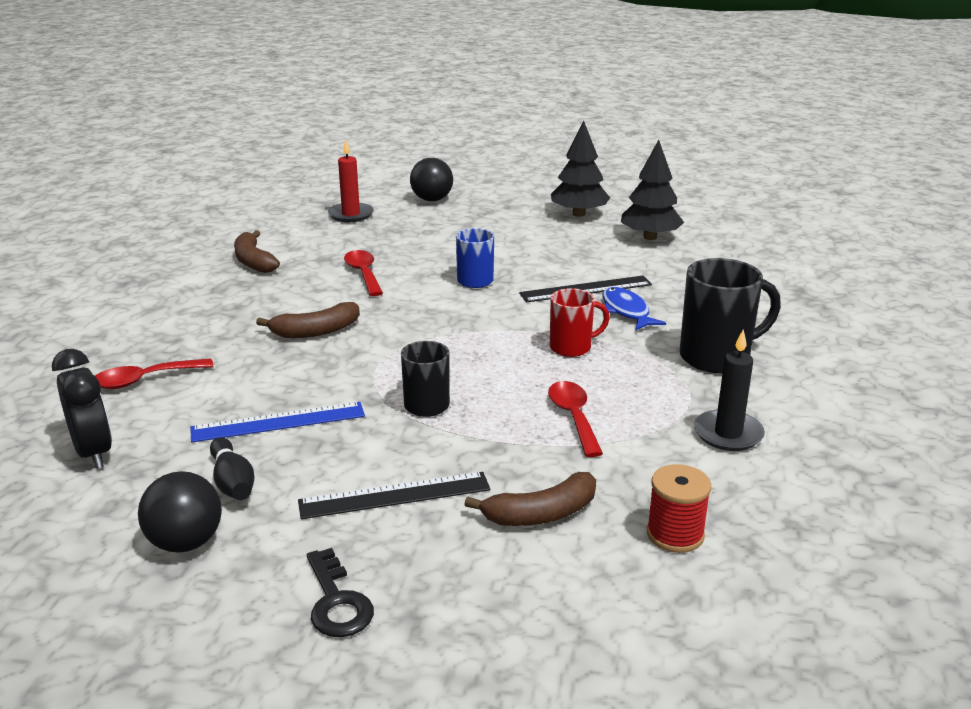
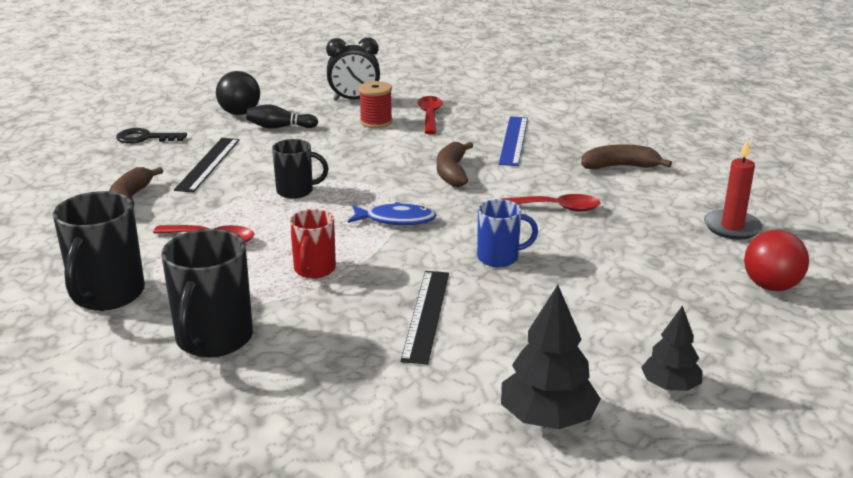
camera: 115 degrees right, 0 degrees up
(278, 422) = (330, 145): blue ruler -> blue ruler (513, 140)
(432, 200) = (771, 286): black ball -> red ball
(578, 214) = (670, 386): black tree -> black tree, size x0.64
(626, 311) = (354, 322): blue fish -> blue fish (396, 220)
(675, 534) = (50, 234): red spool -> red spool (376, 122)
(728, 434) = (107, 295): black candle -> black mug

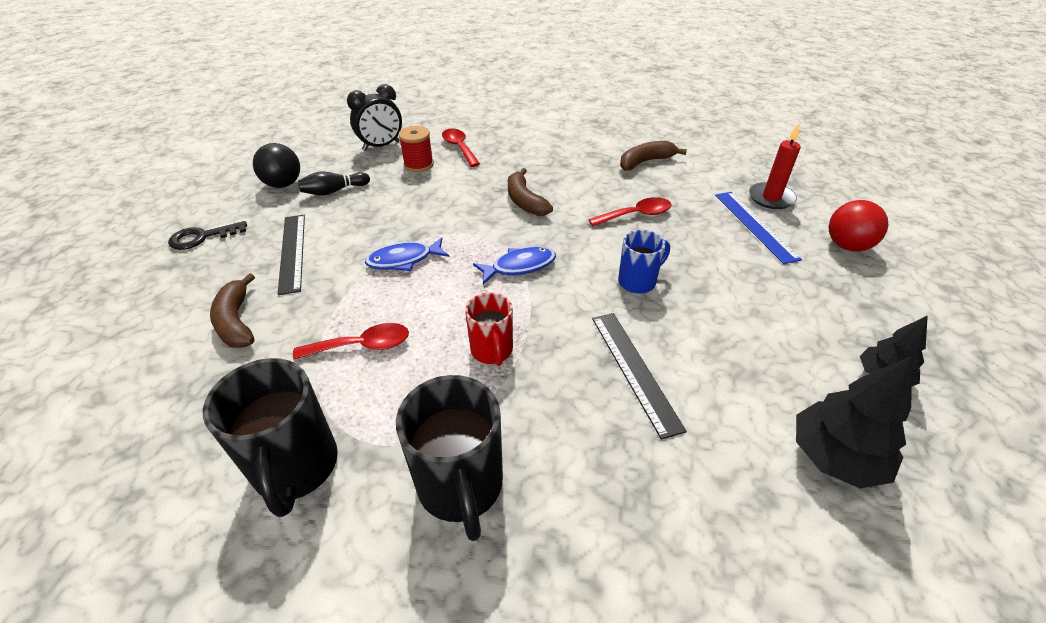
camera: 25 degrees left, 15 degrees up
(296, 191) = (404, 260): black mug -> blue fish
(513, 140) = (546, 156): blue ruler -> blue ruler (755, 225)

